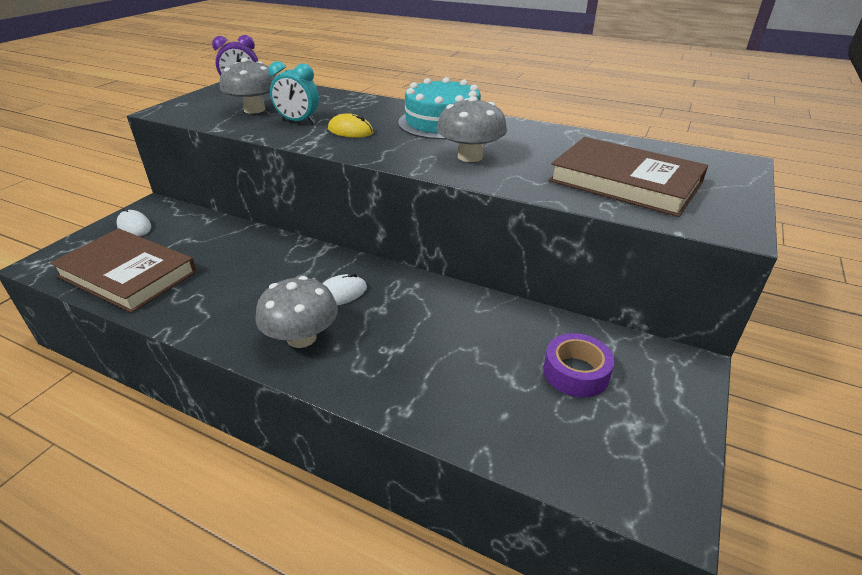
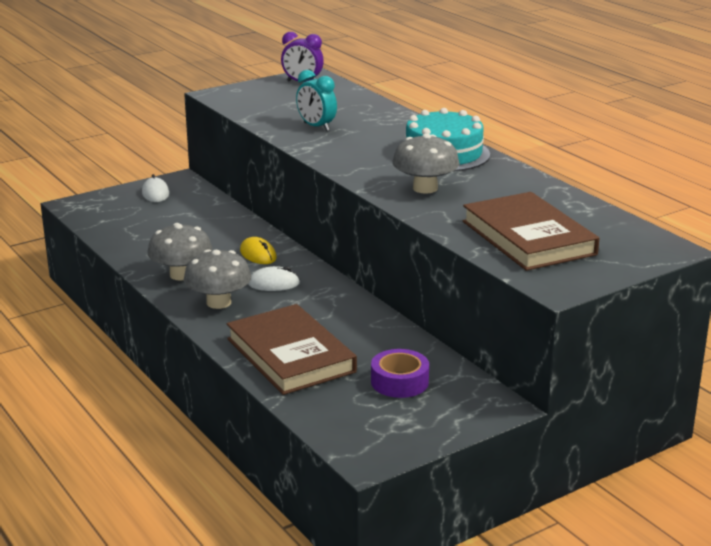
camera: 30 degrees right, 10 degrees down
(127, 274) = (128, 228): brown book -> brown book (290, 355)
(254, 109) = (291, 108): grey mushroom -> grey mushroom (181, 275)
(350, 131) = (351, 145): yellow mouse -> yellow mouse (258, 255)

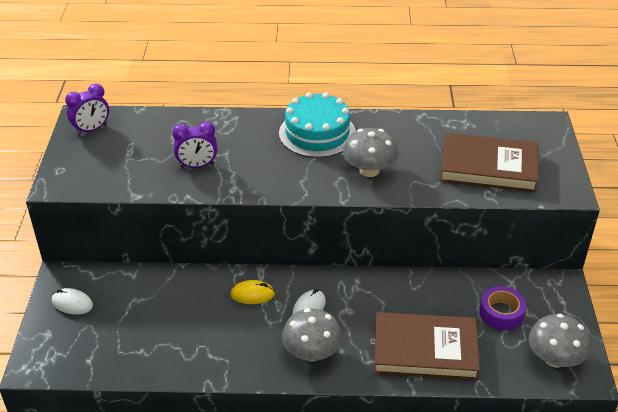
camera: 55 degrees left, 15 degrees up
(181, 275) = (244, 353): grey mushroom -> grey mushroom (554, 358)
(316, 127) = (197, 166): turquoise clock -> purple clock

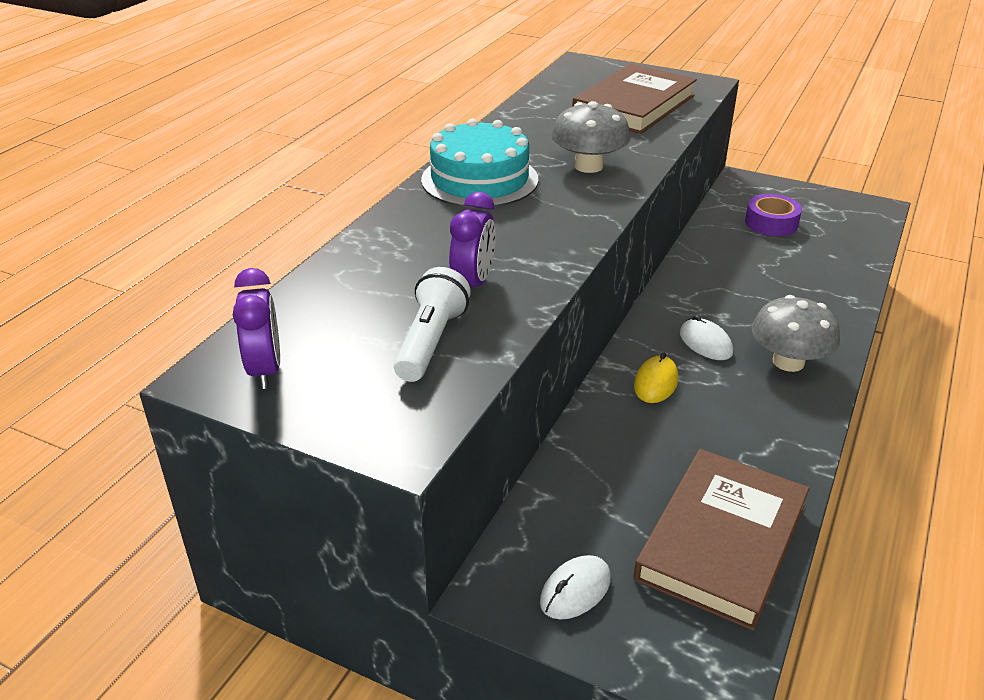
camera: 65 degrees left, 5 degrees down
(137, 168) = (431, 342): none -> white flashlight
(425, 350) = (811, 282): brown book -> brown book (721, 541)
(554, 358) = (848, 215): grey mushroom -> none

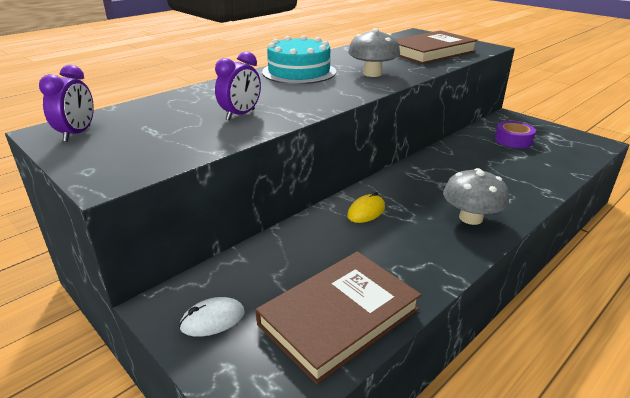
camera: 20 degrees right, 5 degrees down
(431, 342) = (183, 136): white flashlight -> none
(705, 343) = (418, 196): white mouse -> none

